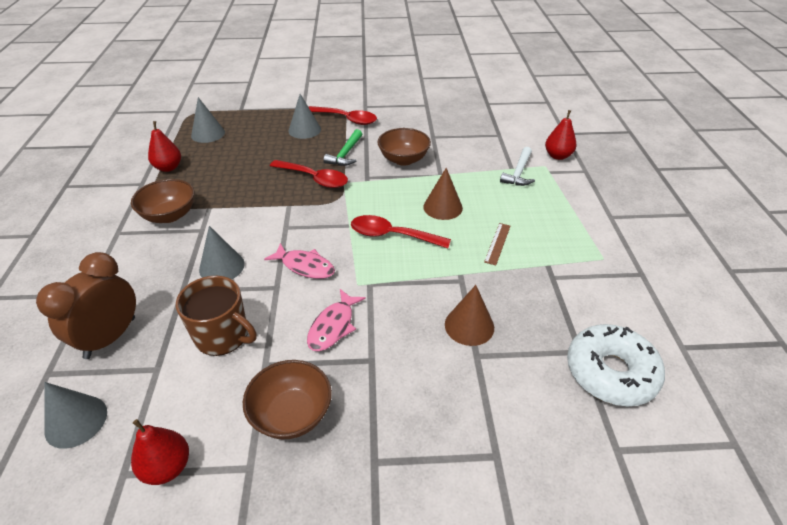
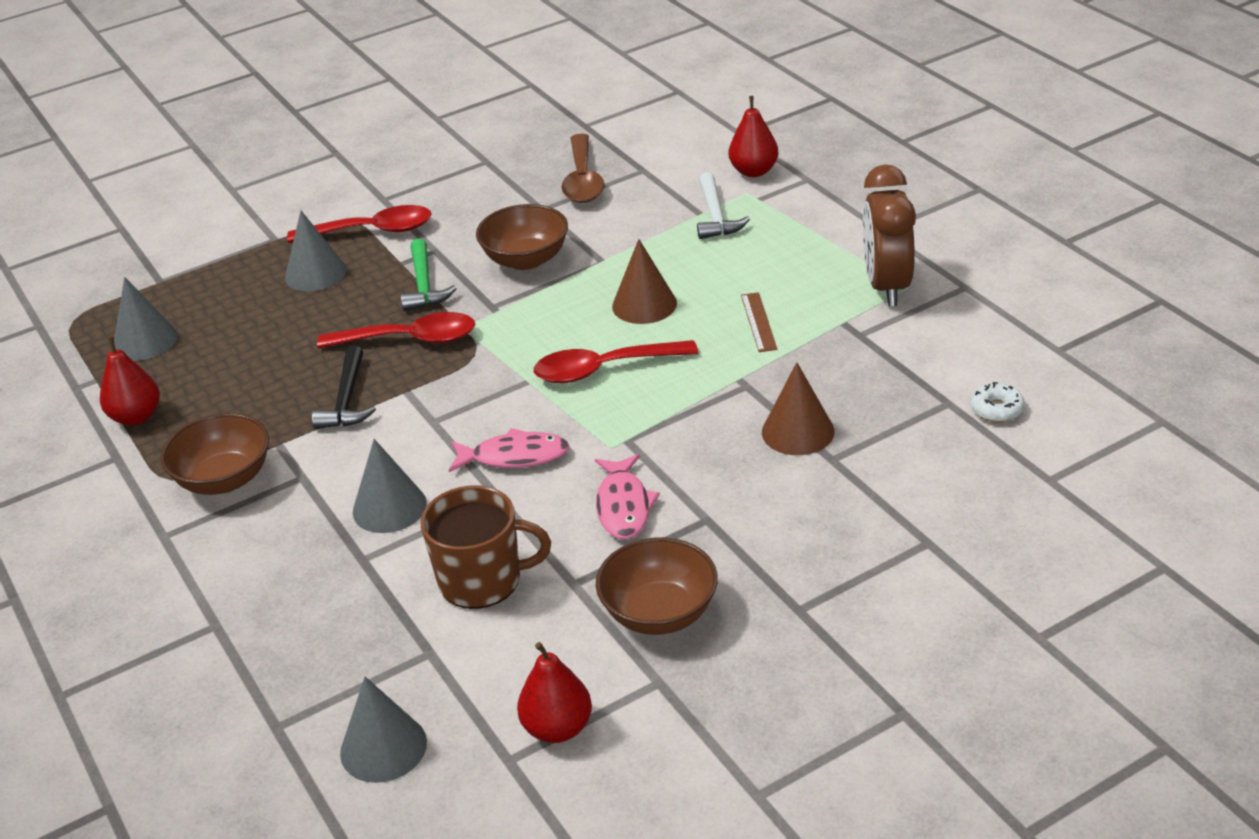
camera: 25 degrees left, 5 degrees down
(110, 338) = (320, 652): brown clock -> brown clock (887, 286)
(259, 198) = (347, 400): none -> black hammer
(464, 129) = (583, 180): none -> brown spoon
(610, 372) = (996, 409): white donut -> white donut, size x0.43

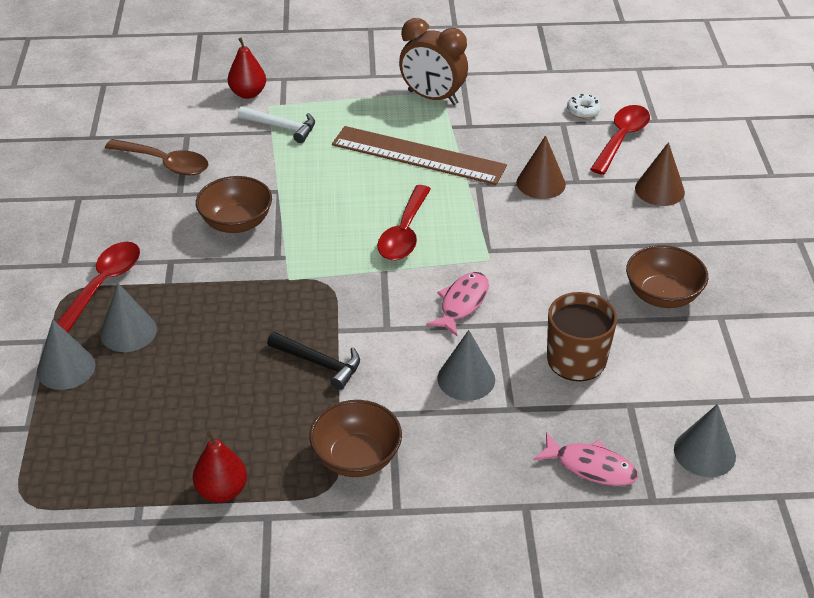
camera: 65 degrees left, 5 degrees up
(145, 341) = (114, 459): grey cone -> grey cone (66, 368)
(410, 339) = (275, 309): red spoon -> red spoon (621, 138)
(424, 285) = (212, 280): green hammer -> none
(557, 728) = (733, 370): red pear -> none
(623, 506) = (553, 274): pink fish -> pink fish (590, 466)
(644, 304) = (350, 191): brown cone -> brown cone (659, 190)
(758, 322) = (418, 155): brown ruler -> brown ruler, size x2.46

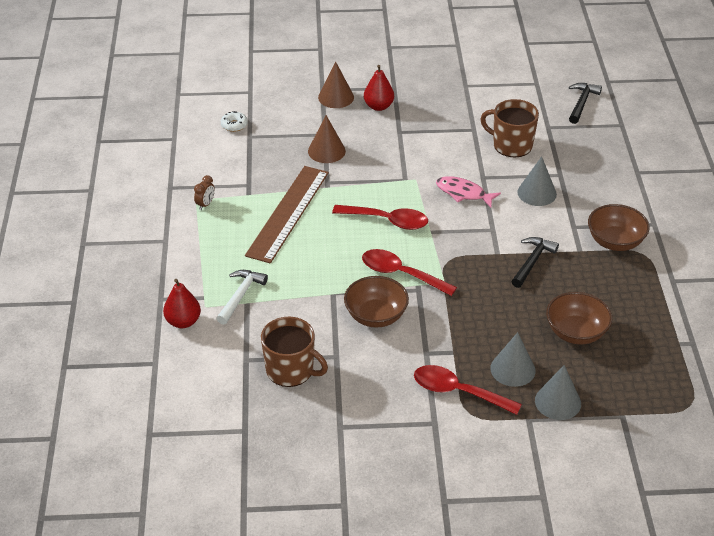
camera: 90 degrees left, 0 degrees up
(165, 163) = (291, 370): brown spoon -> brown mug
(222, 491) = (657, 303): red pear -> red pear (378, 106)
(432, 98) = (205, 204): brown clock -> brown clock, size x0.43
(590, 466) = (601, 145): pink fish -> none
(621, 138) = (272, 109): red spoon -> red spoon (401, 274)
(662, 295) = (447, 106): brown bowl -> brown bowl (576, 332)
(704, 452) = (581, 103): grey cone -> black hammer

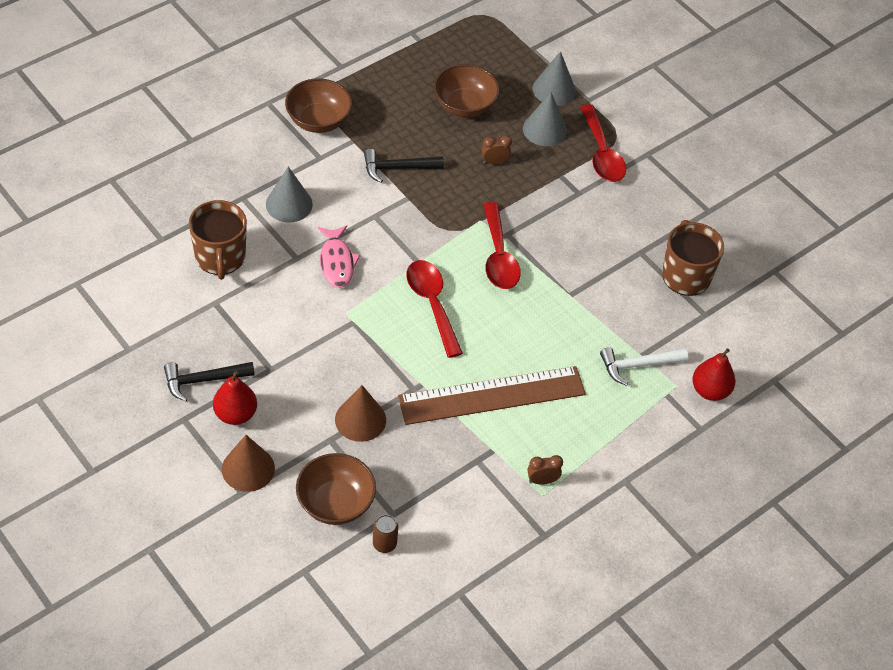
camera: 130 degrees left, 10 degrees up
(234, 125) = (384, 544): white donut -> brown can
(376, 316) = (568, 248): brown bowl -> brown bowl (335, 503)
(498, 319) = (494, 162): none -> brown clock
(581, 103) = (91, 227): black hammer -> black hammer (203, 380)

